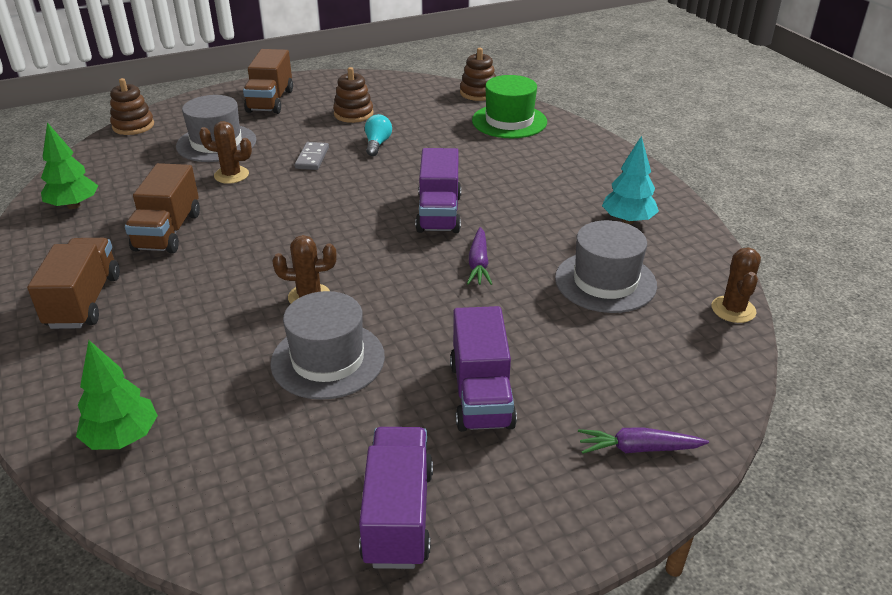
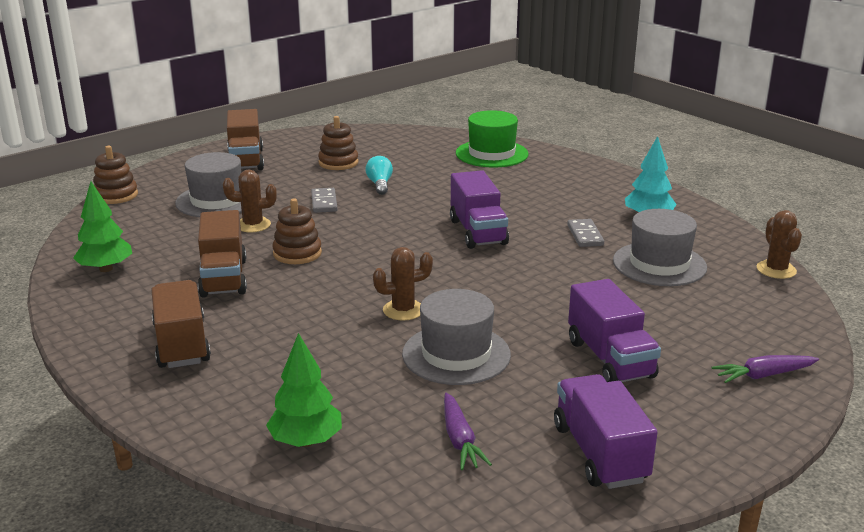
camera: 15 degrees left, 10 degrees down
(478, 93) = (447, 134): brown stacking toy -> brown stacking toy (297, 253)
(478, 263) = (540, 265): purple carrot -> purple carrot (460, 440)
(546, 233) = (585, 235): none -> grey domino

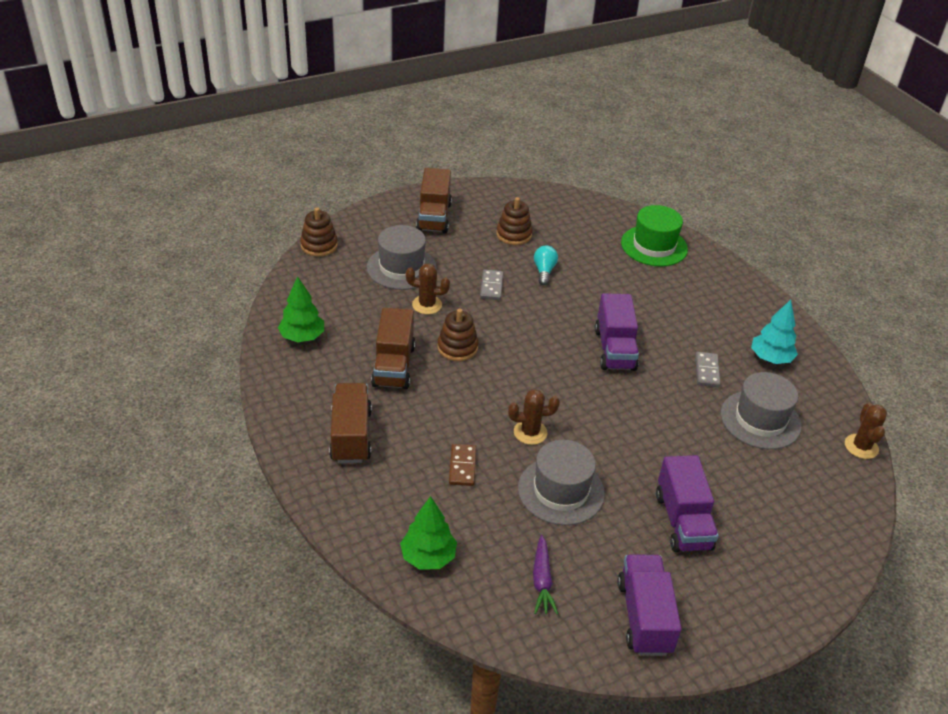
camera: 10 degrees right, 15 degrees up
(329, 351) = (462, 466): none -> brown domino
(763, 375) = (802, 565): purple carrot -> none

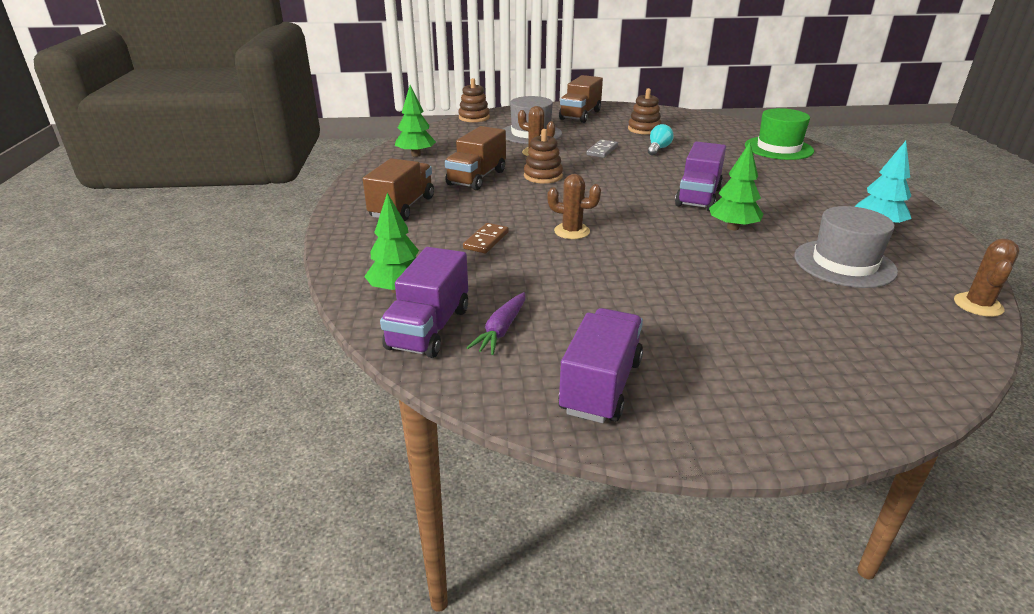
camera: 25 degrees right, 10 degrees down
(561, 491) = (574, 272): grey hat -> none
(661, 390) = (733, 227): none -> green tree
(682, 521) = (701, 319): purple truck -> purple truck (429, 328)
(706, 371) = (794, 223): grey domino -> none

